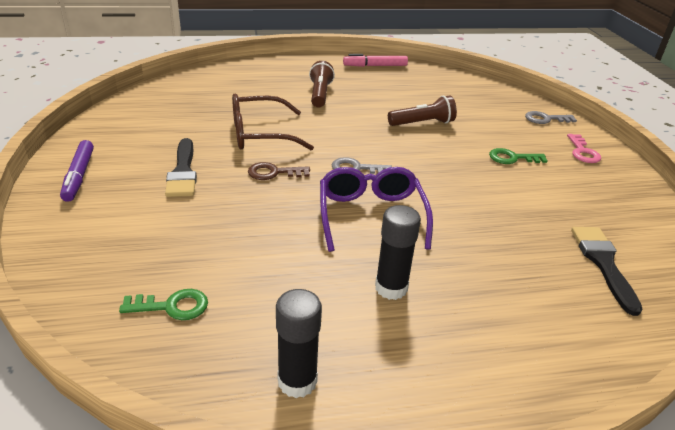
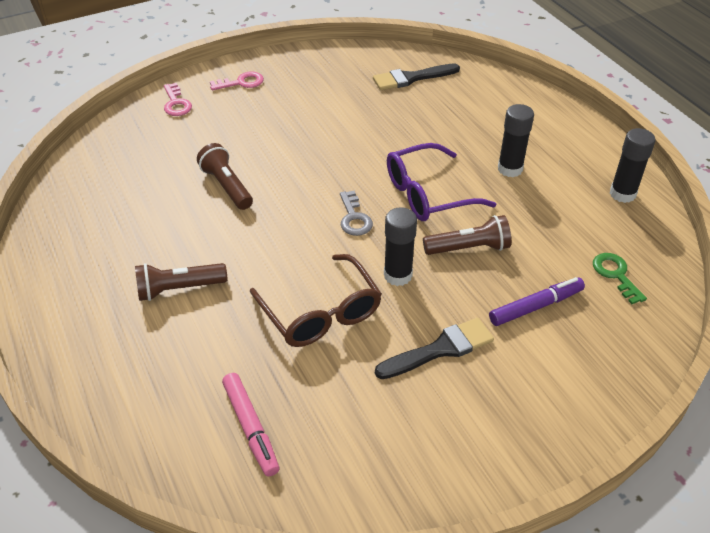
camera: 105 degrees left, 10 degrees up
(79, 176) = (506, 442): purple marker -> purple marker (536, 307)
(274, 173) = (398, 275): brown key -> black glue stick
(280, 218) = (469, 248): none -> brown flashlight
(375, 66) = (53, 255): pink marker -> pink marker (250, 428)
(512, 158) = (276, 122): green key -> none
(545, 119) = (176, 103): grey key -> pink key

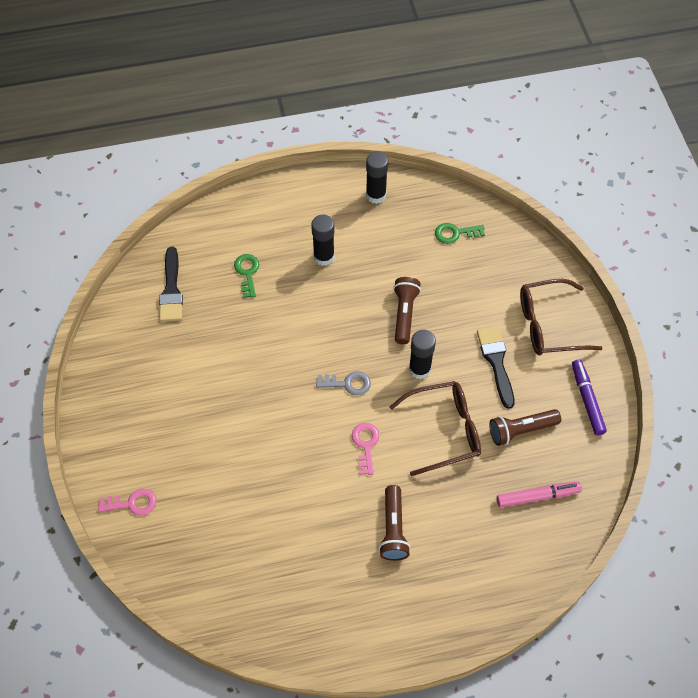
camera: 75 degrees left, 15 degrees up
(226, 186) = (276, 474): brown flashlight -> brown flashlight (520, 430)
(241, 82) = (119, 437): pink key -> pink key (365, 445)
(428, 194) = (335, 323): purple glasses -> none
(457, 120) = (247, 273): none -> green key
(527, 400) = (548, 325): none -> brown glasses
(536, 307) = (472, 291): purple marker -> purple marker (587, 400)

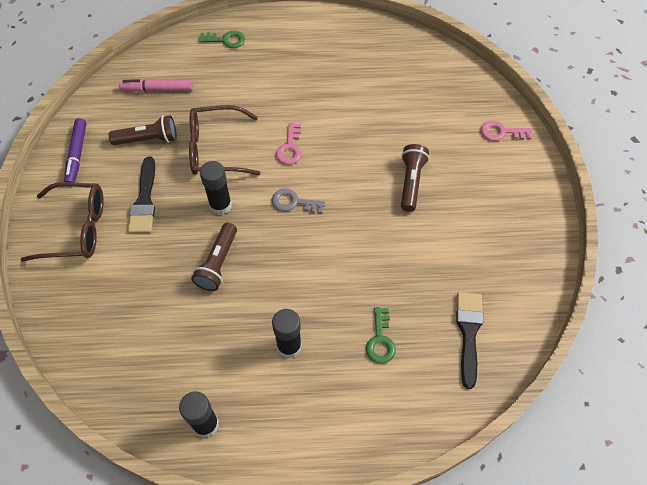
camera: 170 degrees left, 0 degrees up
(393, 529) = (283, 84): brown flashlight -> brown flashlight (411, 182)
(455, 233) = (128, 351): green key -> green key (226, 40)

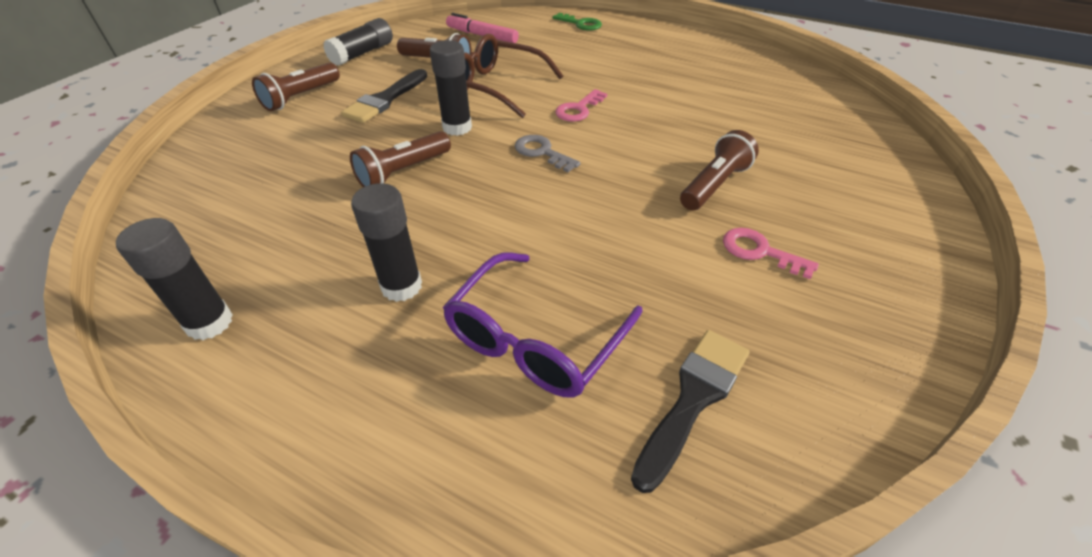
camera: 30 degrees right, 15 degrees down
(76, 228) = (300, 97): brown glasses -> brown flashlight
(77, 155) = (362, 53): purple marker -> black glue stick
(380, 340) = (535, 339): green key -> purple glasses
(501, 132) = (887, 180): pink key -> pink key (760, 252)

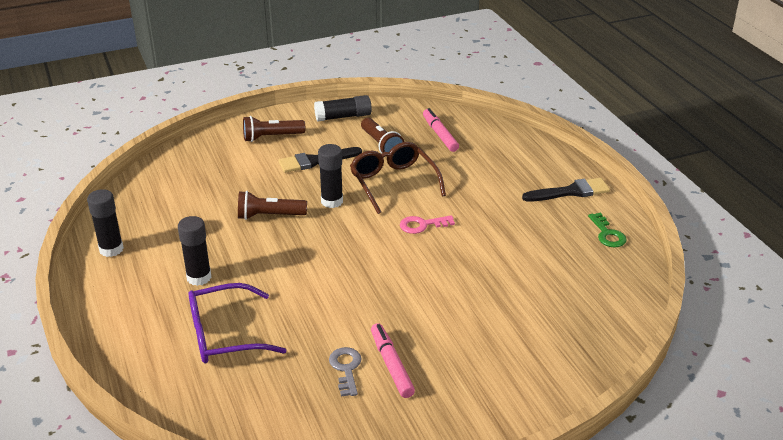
camera: 40 degrees right, 10 degrees down
(542, 152) = (358, 243): grey key -> grey key (346, 368)
(580, 24) = (529, 155): green key -> green key (607, 234)
(693, 399) = (255, 399): black brush -> black brush (570, 192)
(714, 184) = (429, 317): brown flashlight -> none
(760, 252) = (391, 365): pink key -> pink marker

